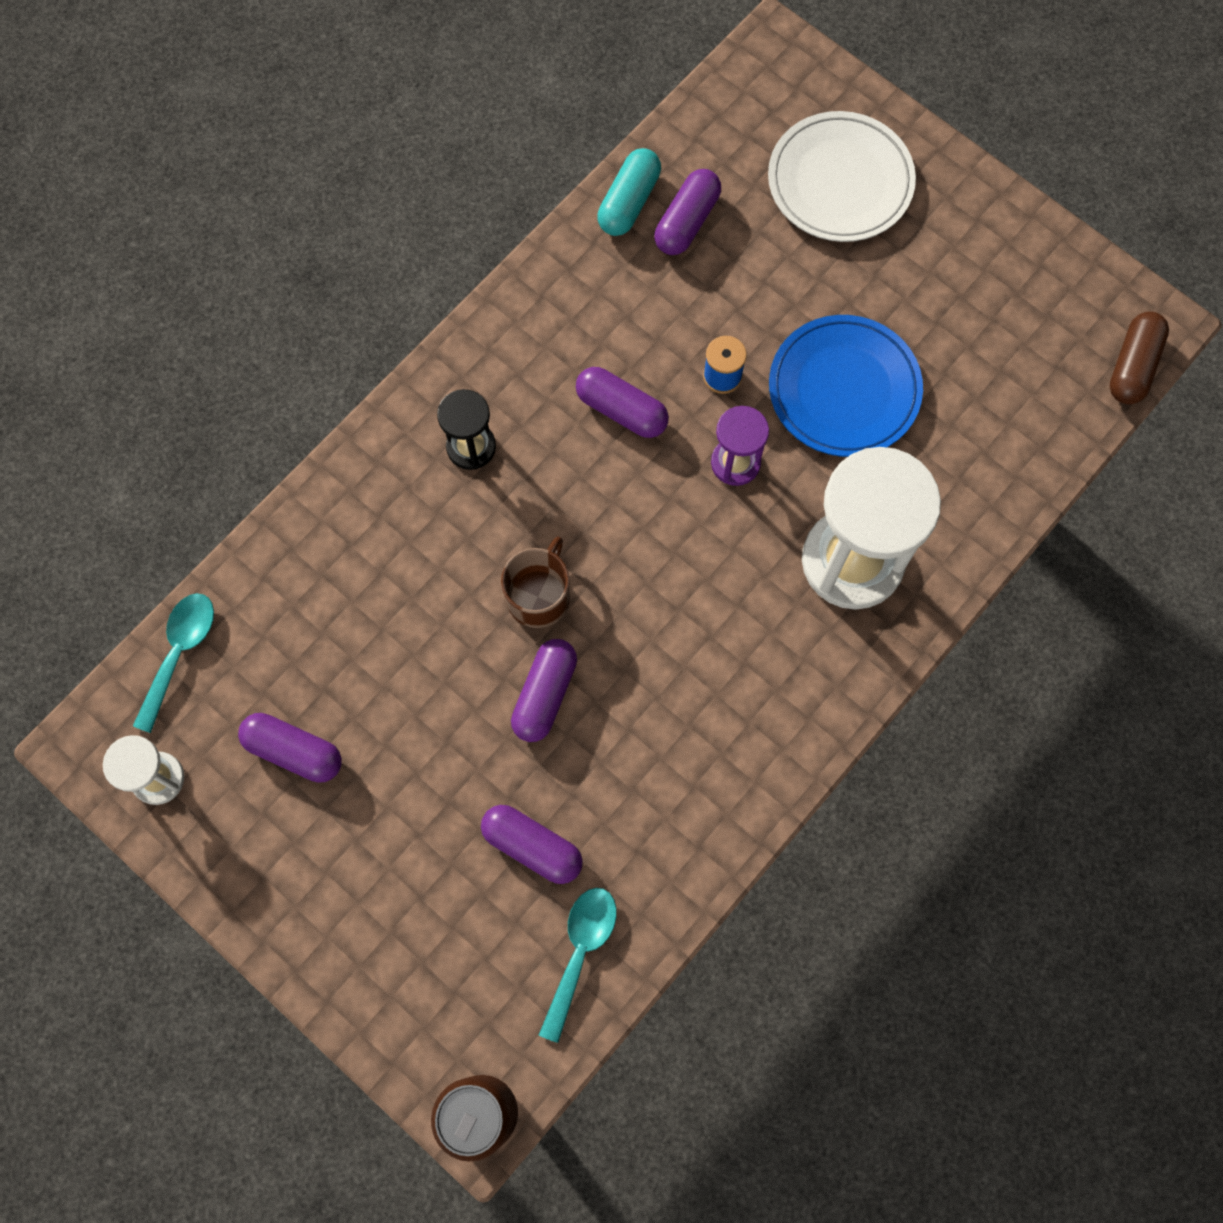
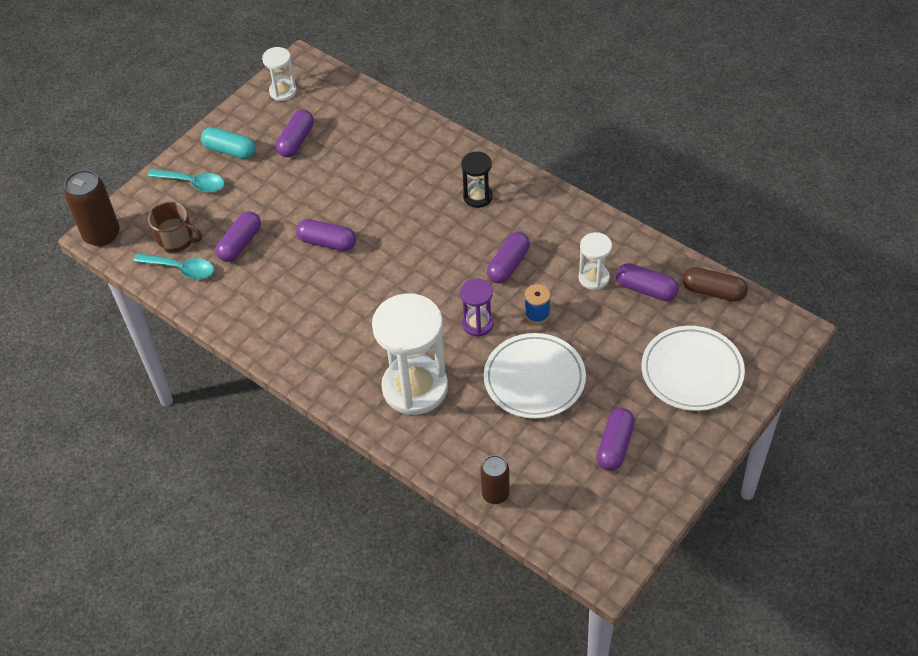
camera: 90 degrees right, 20 degrees down
(179, 653) = (350, 91): turquoise spoon -> turquoise spoon (193, 183)
(539, 595) = (386, 235): brown mug -> brown mug (176, 240)
(629, 202) = (655, 259): turquoise capsule -> turquoise capsule (230, 150)
(658, 290) = (593, 278): none -> white hourglass
(844, 390) = (534, 379): blue plate -> white plate
(962, 294) = (615, 446): none -> purple capsule
(1040, 457) = (495, 494): none -> brown can
(1132, 366) = (572, 553): brown capsule -> brown capsule (713, 291)

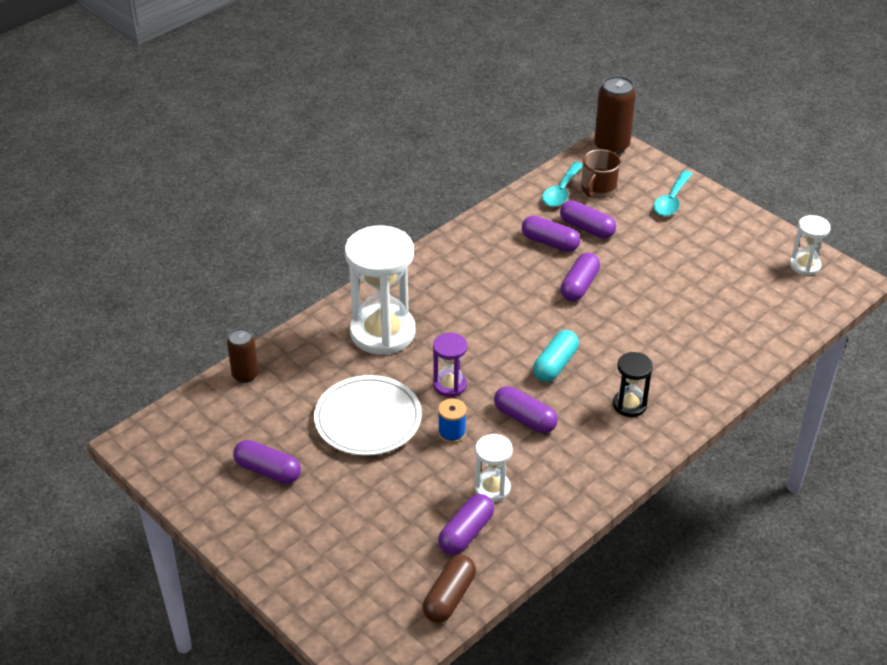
camera: 95 degrees right, 10 degrees down
(230, 150) = (715, 225): turquoise capsule -> turquoise capsule (555, 364)
(296, 141) = (727, 271): purple capsule -> purple capsule (550, 242)
(692, 372) = (340, 553): white plate -> none

